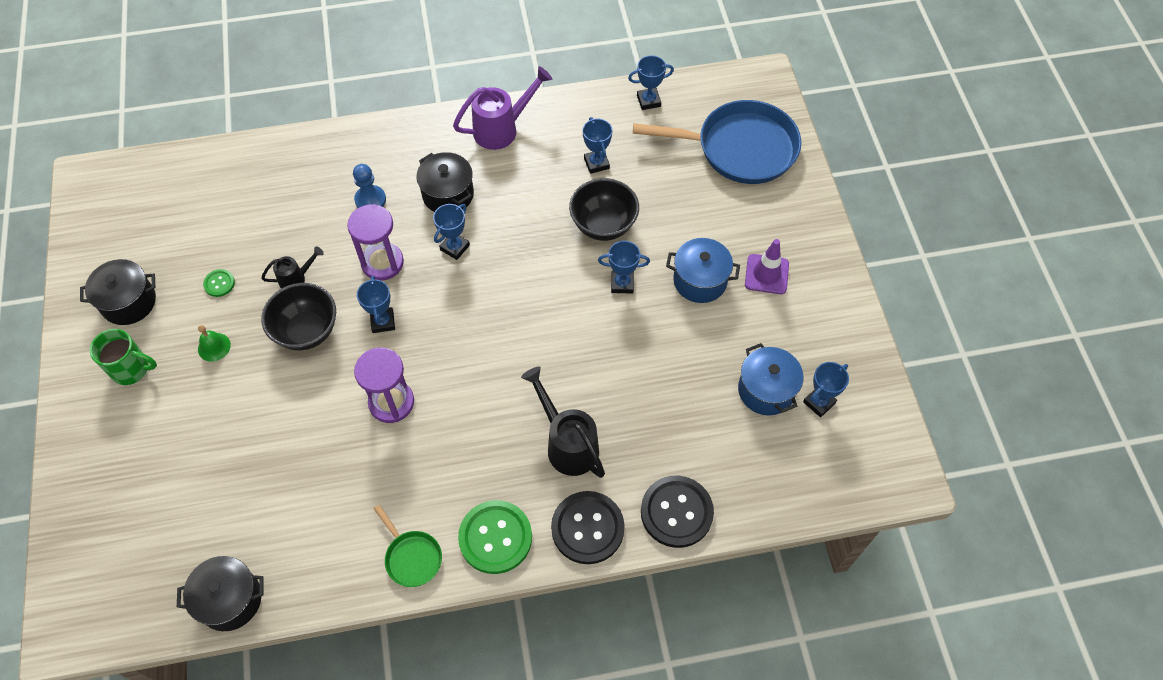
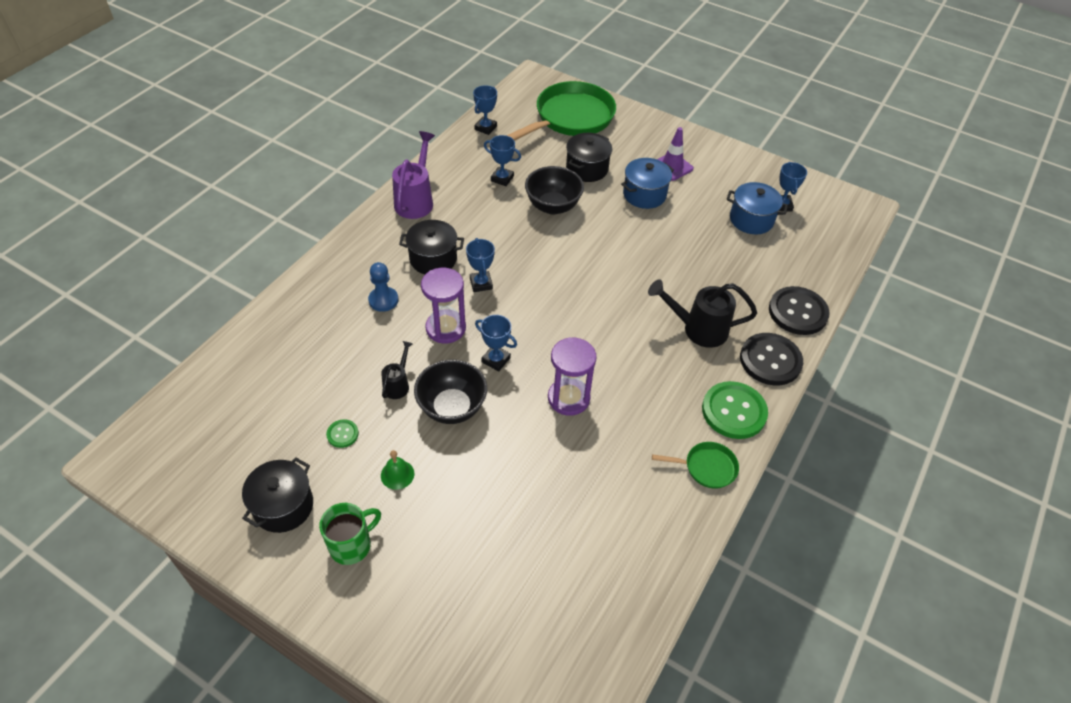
camera: 50 degrees left, 10 degrees down
(230, 600) = (639, 607): black pot -> black pot (587, 169)
(622, 284) = (607, 227): blue trophy -> none
(739, 148) = (570, 118): blue pan -> green pan

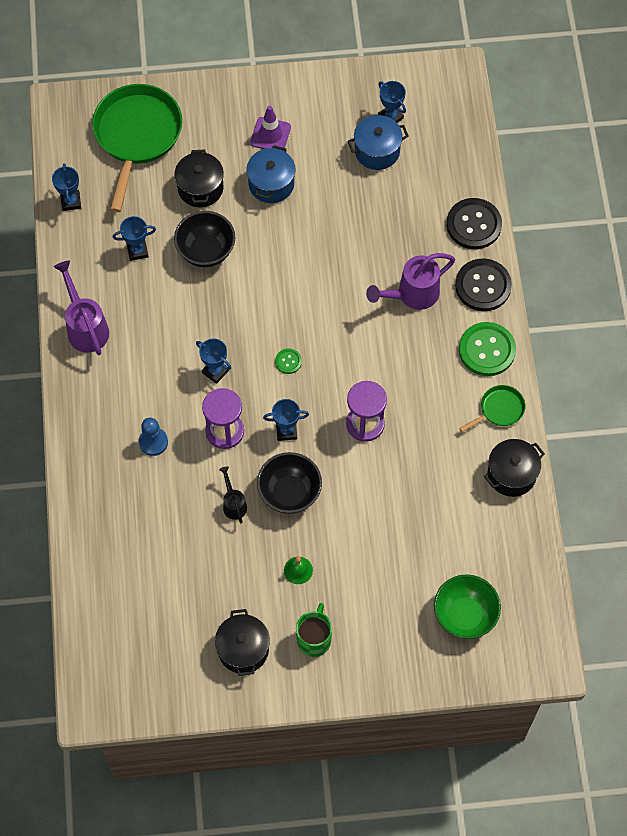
camera: 35 degrees left, 15 degrees up
(342, 434) = (231, 570): green button -> green button (288, 361)
(433, 259) = (156, 375): black pot -> black pot (511, 474)
(513, 634) = (464, 615): none -> green bowl
(698, 329) = (412, 294): black watering can -> purple watering can

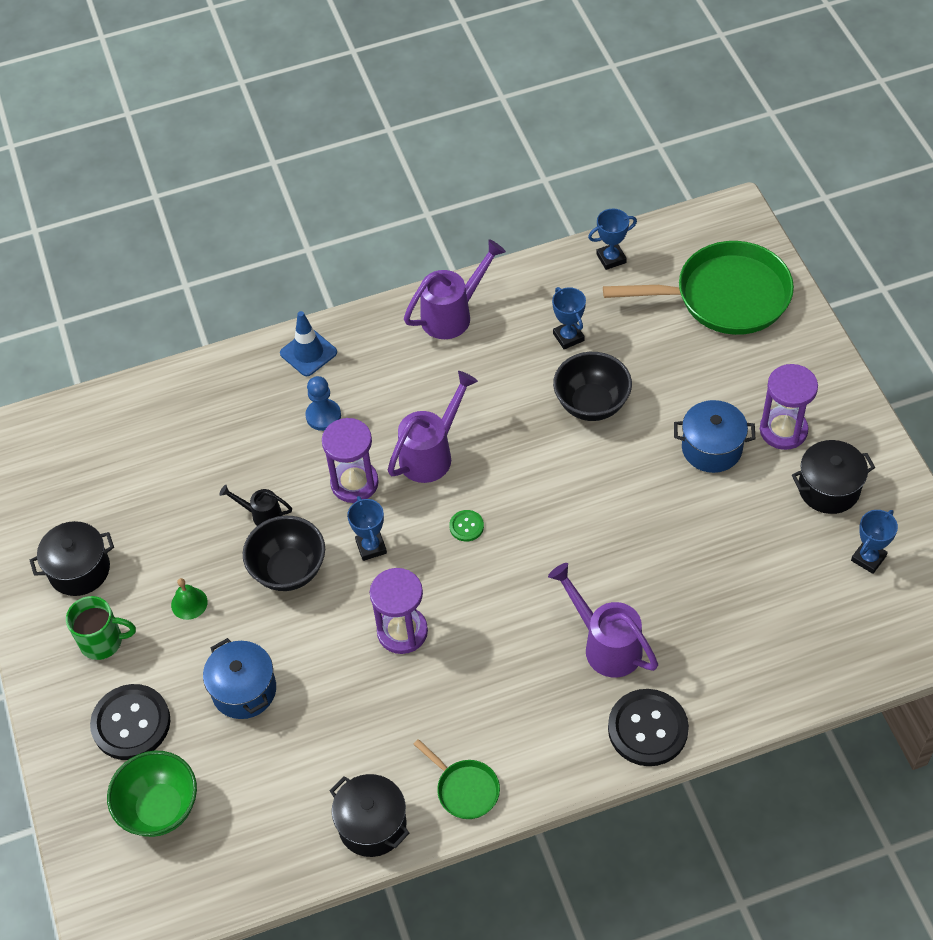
camera: 80 degrees right, 10 degrees down
(86, 442) = (308, 353): none -> blue traffic cone
(200, 188) = (677, 377): black pot -> black pot (828, 489)
(215, 371) = (431, 454): blue trophy -> purple watering can
(233, 504) = (262, 515): black watering can -> black watering can turned 135 degrees counterclockwise
(270, 135) = (783, 430): purple traffic cone -> purple hourglass
(377, 151) = (808, 554): blue pot -> blue pot (244, 690)
(474, 225) = (739, 697): black button -> black button (131, 723)
(487, 350) = (550, 754): green button -> none

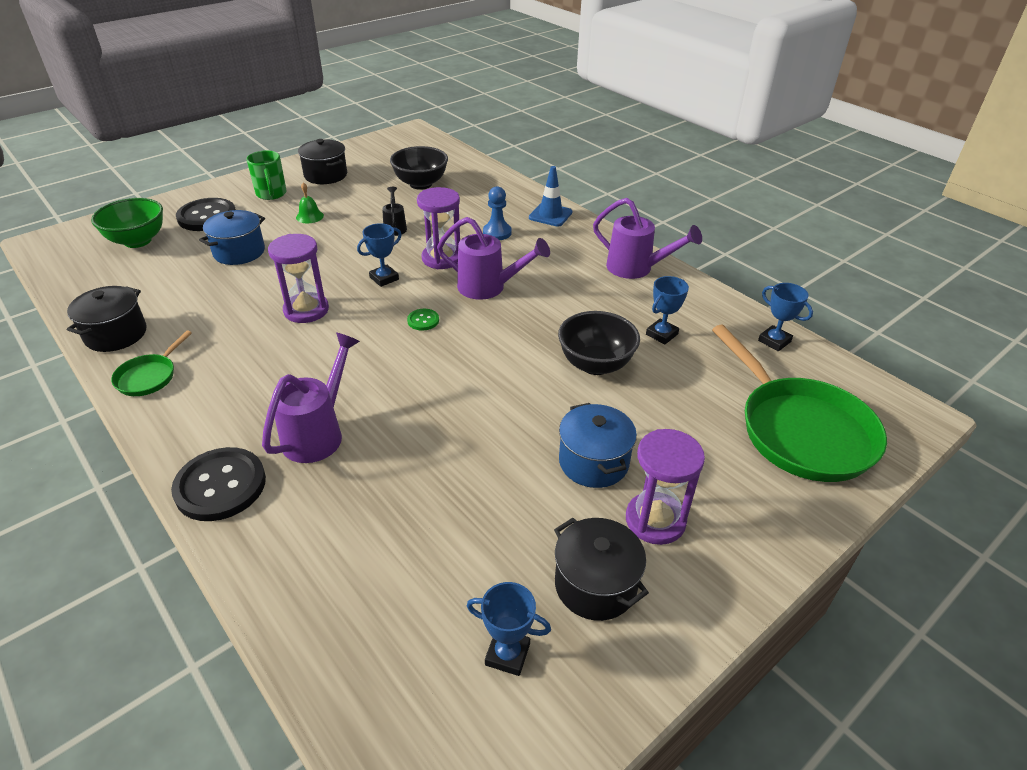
camera: 65 degrees right, 15 degrees down
(289, 570) = (350, 248): black bowl -> black bowl (421, 184)

